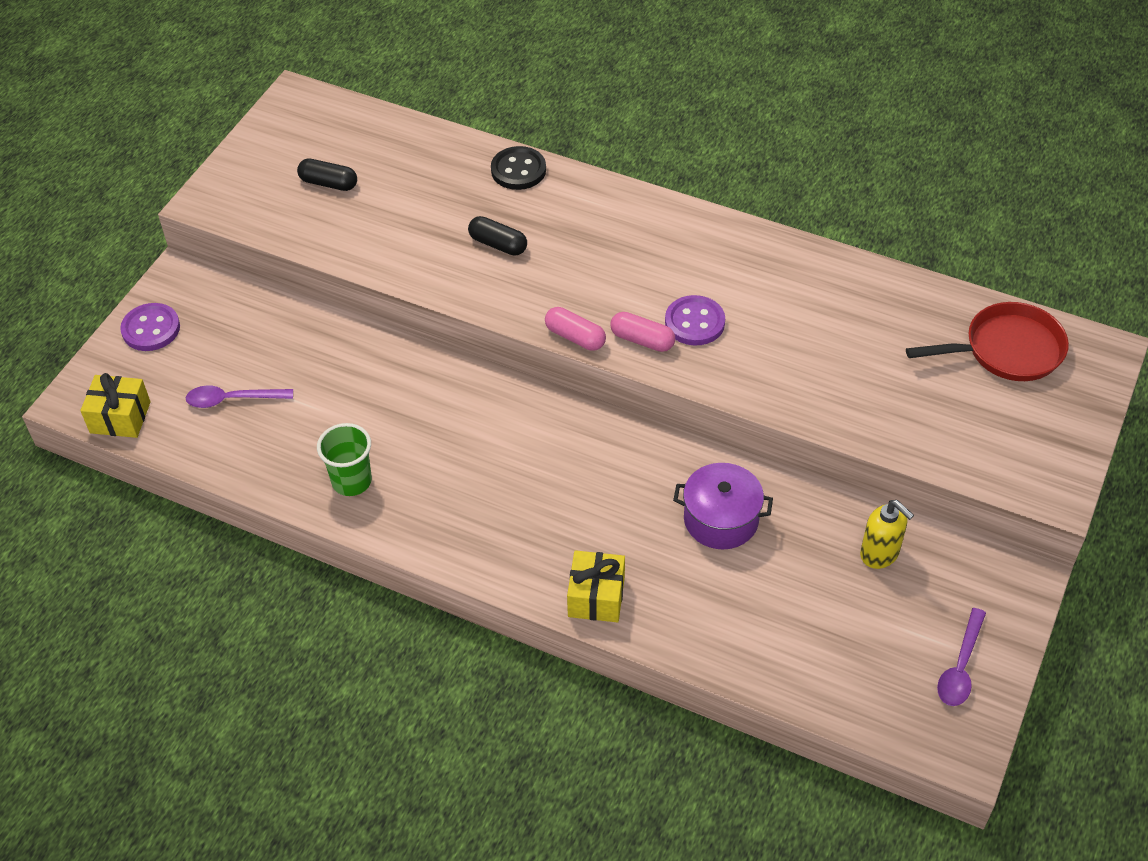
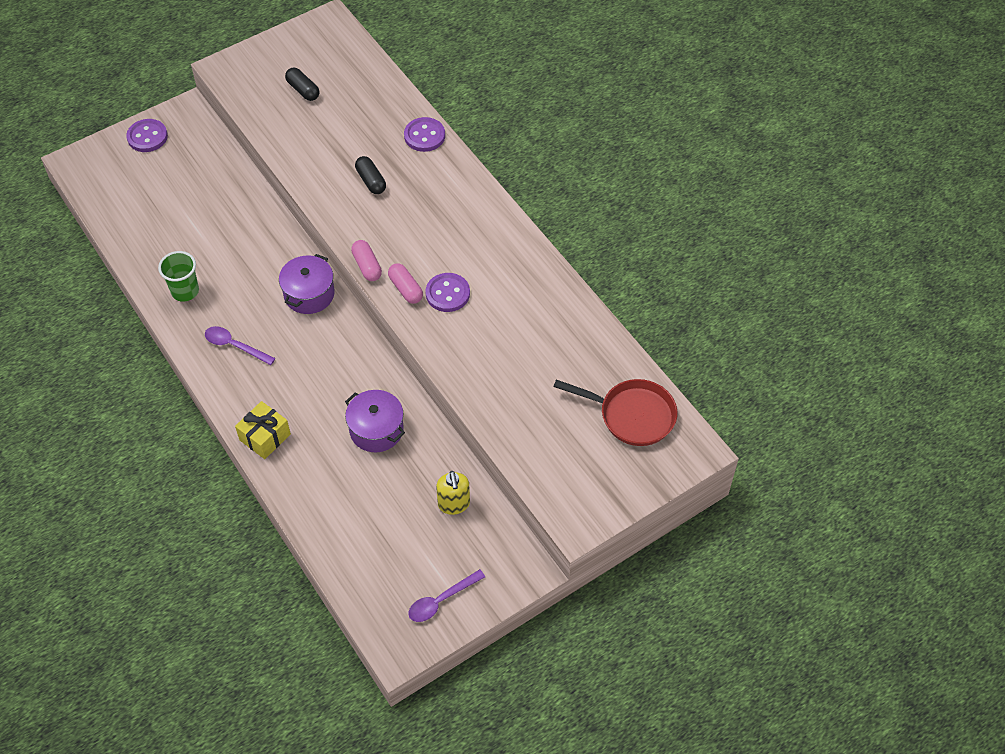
camera: 30 degrees right, 5 degrees up
(120, 417) = (90, 185): yellow gift -> none
(232, 399) = (158, 205): purple spoon -> purple spoon (235, 346)
(510, 410) = (309, 294): none -> purple pot
(518, 170) = (424, 136): black button -> purple button

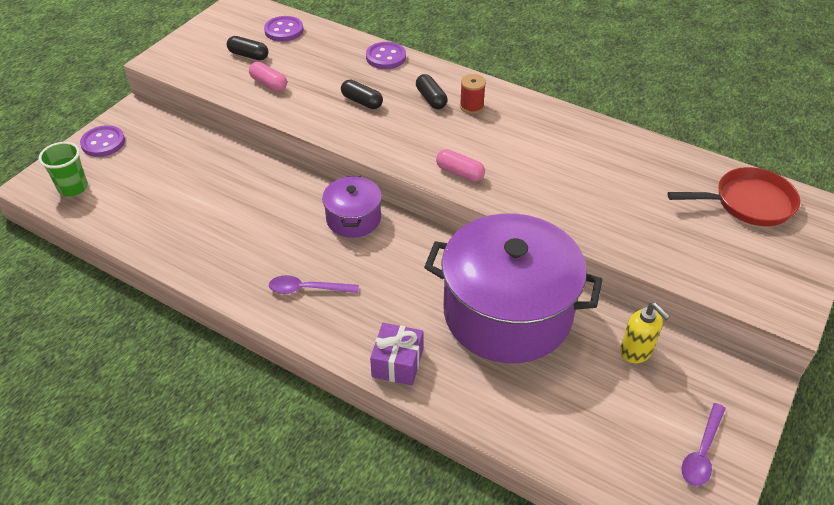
camera: 25 degrees left, 10 degrees down
(185, 291) = (222, 258): green cup -> green cup (73, 188)
(265, 437) = (397, 363): yellow gift -> purple gift
(367, 266) = (408, 166): pink capsule -> pink capsule (269, 84)
(376, 430) = (507, 312): purple pot -> purple pot, size x2.11
(433, 200) = (431, 99): none -> black capsule
(447, 294) = (502, 164): purple button -> purple button (284, 30)
(464, 222) = (471, 106): none -> red spool

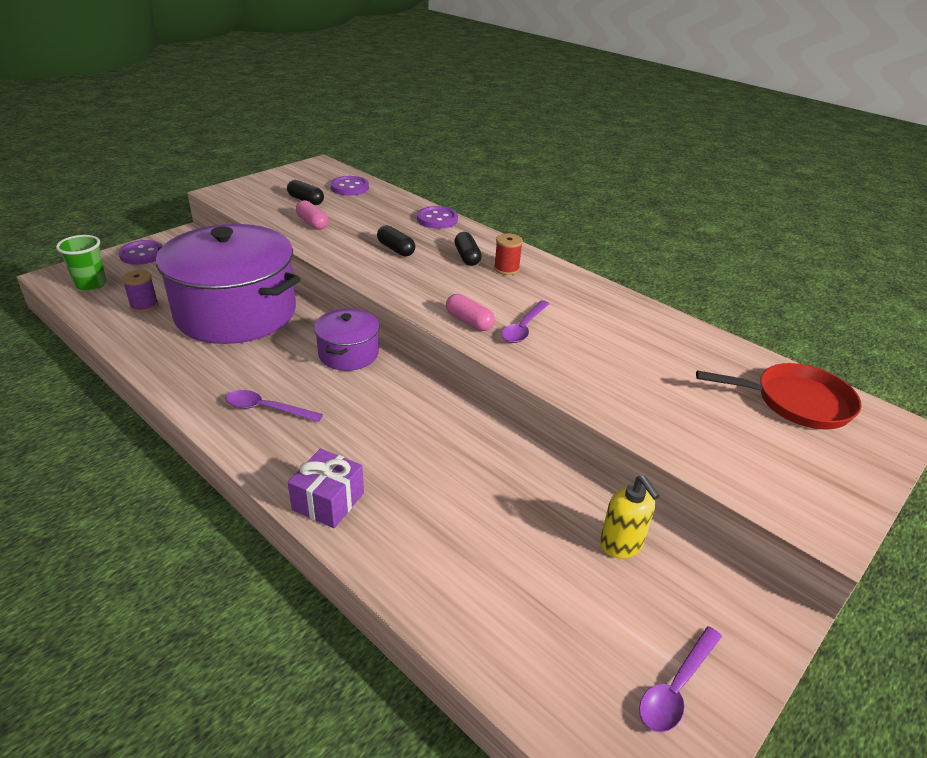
camera: 10 degrees right, 10 degrees down
(139, 202) = (144, 305): none -> purple spool
(507, 312) = (478, 472): purple pot -> purple pot (236, 312)
(509, 170) = (524, 328): none -> purple spoon

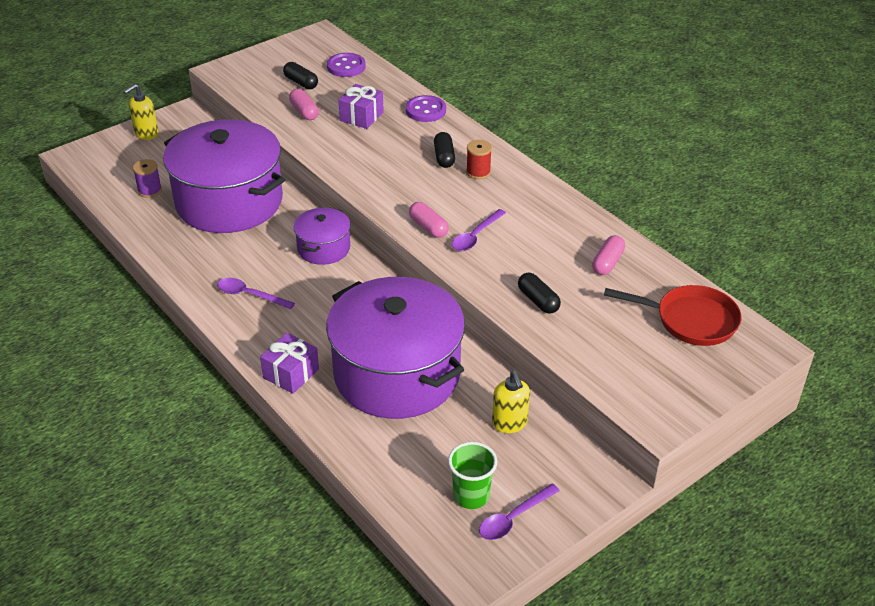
camera: 10 degrees right, 5 degrees up
(91, 284) = (103, 166): green cup -> green cup (471, 496)
(142, 254) = (146, 134): purple button -> yellow soap dispenser
(373, 226) = (361, 116): none -> purple gift
(396, 249) = (378, 145): black capsule -> black capsule (538, 300)
(463, 491) = (397, 374): none -> purple pot
(676, 347) = (607, 263): none -> pink capsule

